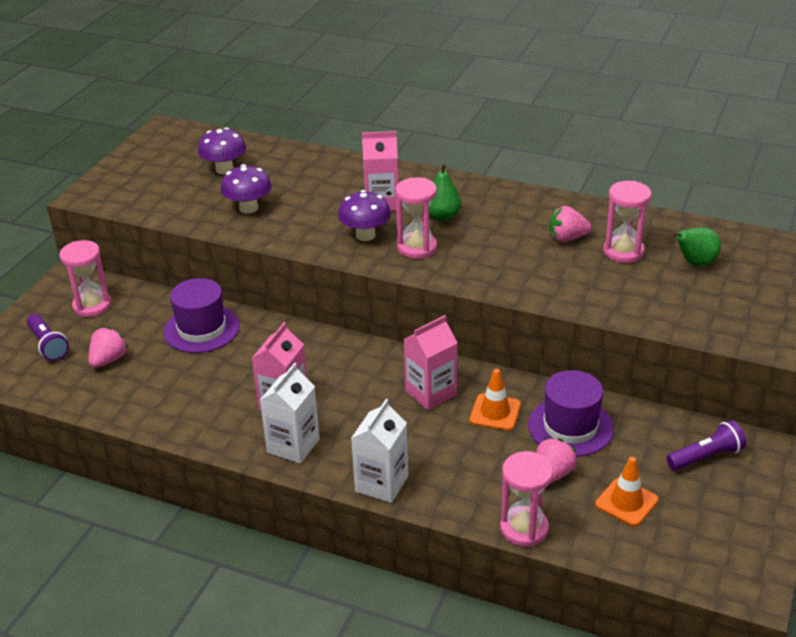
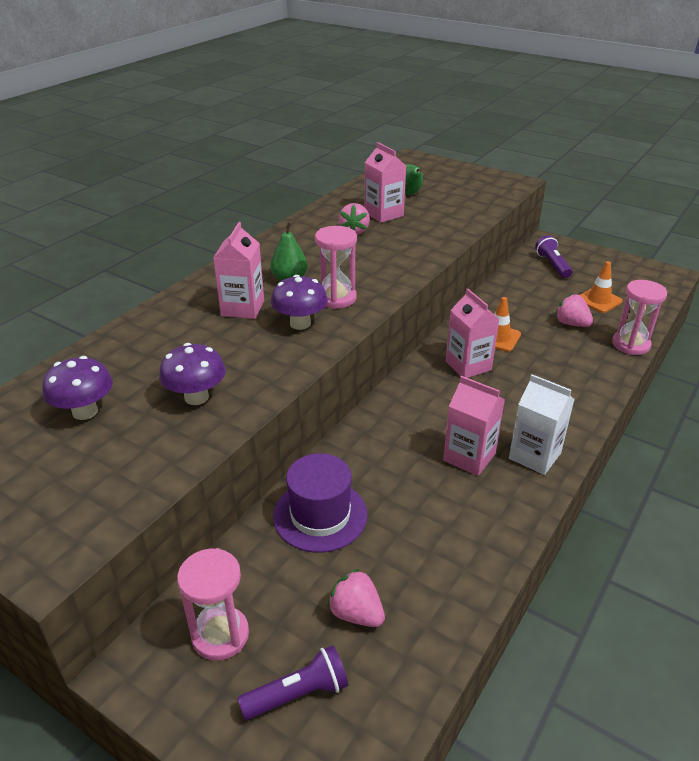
camera: 80 degrees left, 0 degrees up
(381, 484) = (586, 406): white carton -> none
(570, 426) = (518, 308): purple hat -> none
(623, 252) = (383, 214): pink hourglass -> pink carton

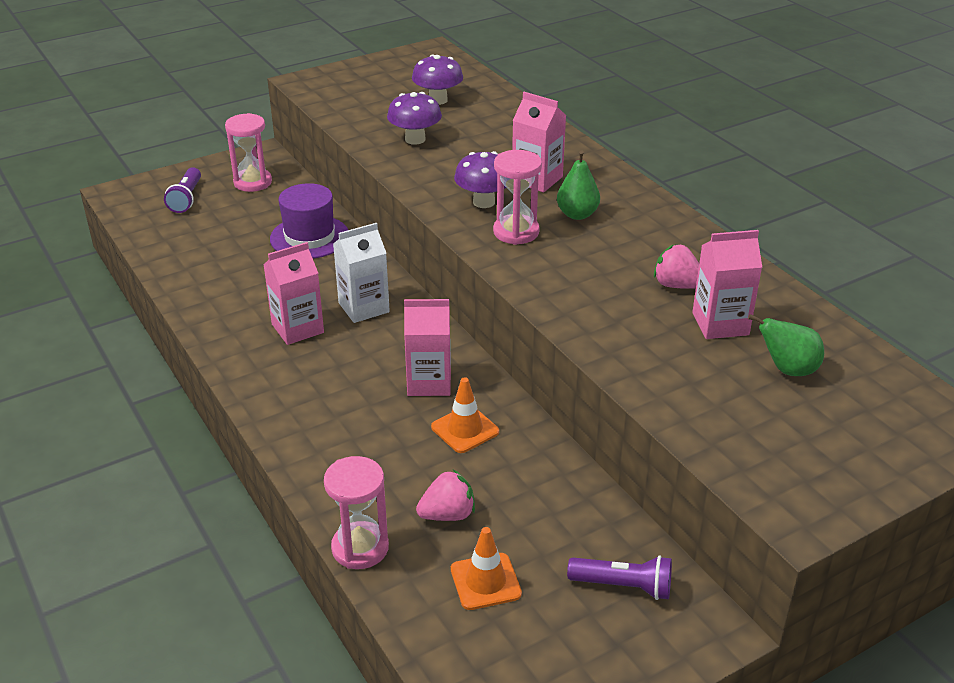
camera: 115 degrees right, 0 degrees up
(356, 613) = (213, 230): pink strawberry -> none
(534, 456) = (261, 367): white carton -> white carton (363, 307)

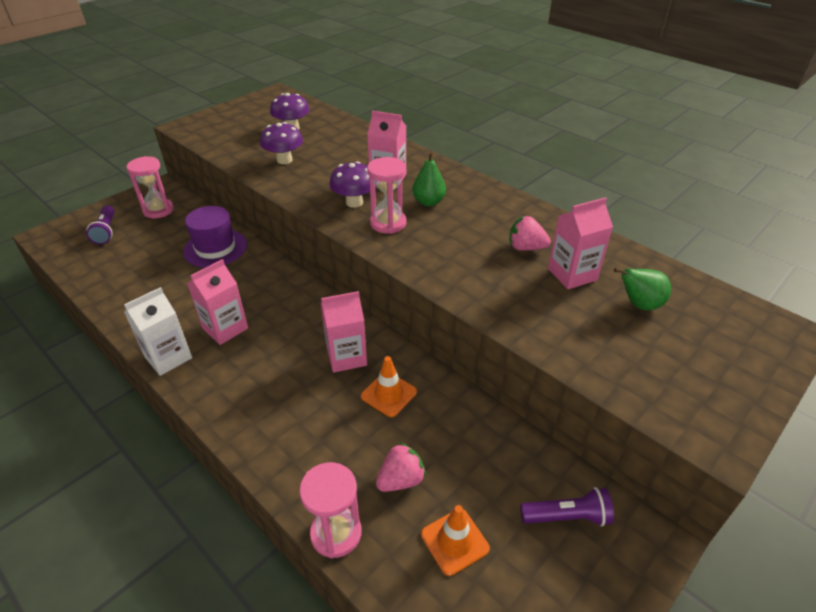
camera: 15 degrees left, 5 degrees up
(363, 307) = (275, 300): white carton -> white carton (168, 357)

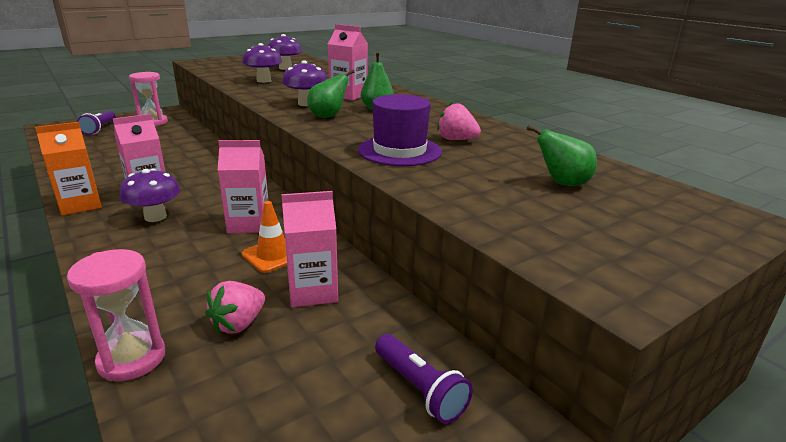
camera: 10 degrees right, 15 degrees down
(168, 357) = (80, 205): white carton -> orange carton
(215, 248) = (182, 146): purple hat -> purple hat (399, 151)
(253, 362) = (155, 217): none -> purple mushroom
(388, 223) = (328, 116): pink hourglass -> green pear
(401, 480) = (238, 324): pink strawberry -> pink strawberry turned 150 degrees clockwise
(454, 541) = (264, 389): orange traffic cone -> none
(567, 516) = (420, 388): purple flashlight -> purple flashlight turned 45 degrees clockwise
(572, 274) = (496, 158): pink carton -> pink carton (312, 291)

